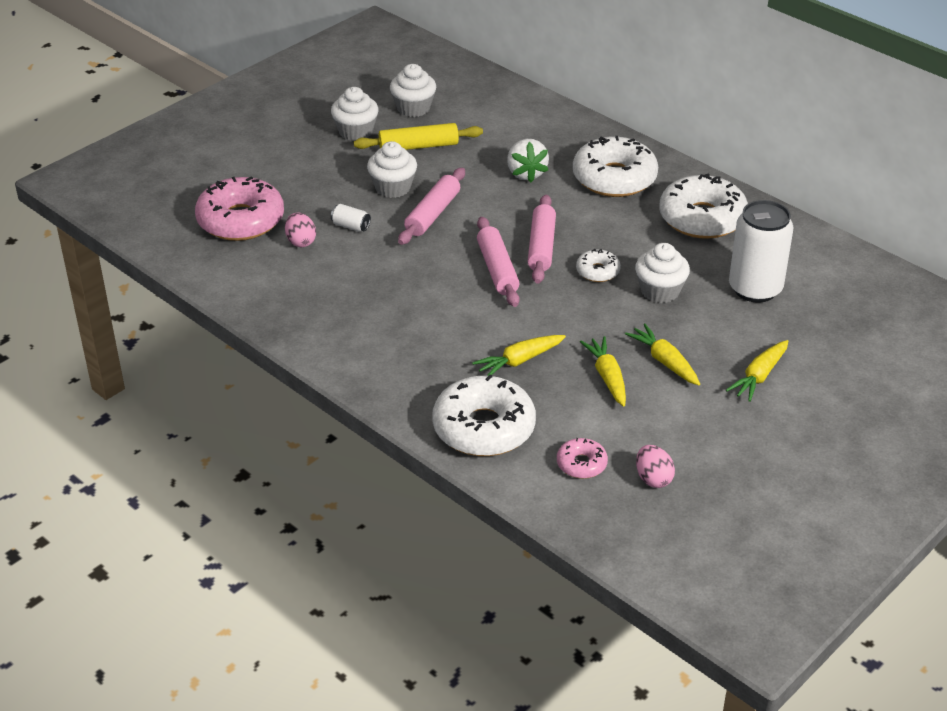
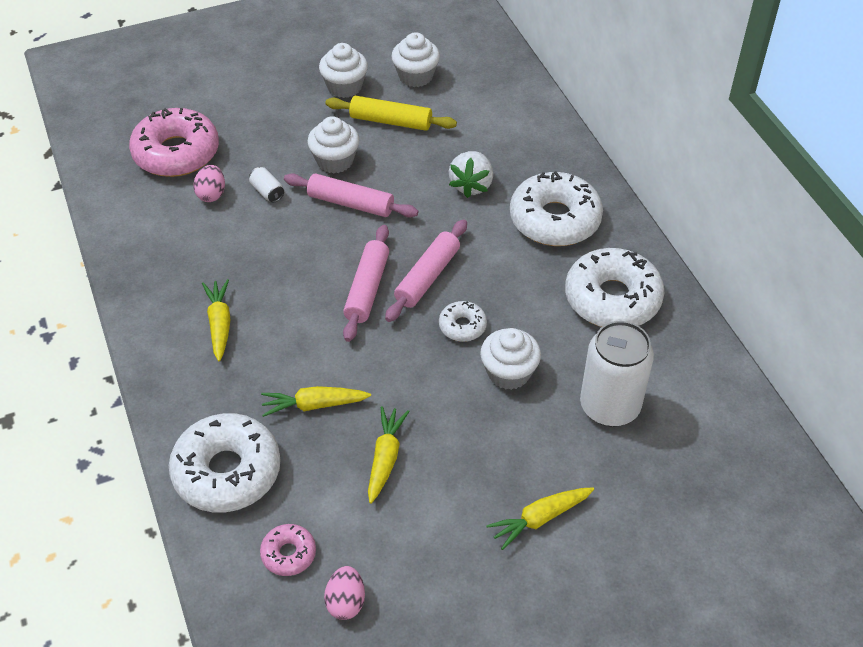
camera: 25 degrees right, 10 degrees up
(432, 214) = (350, 203): pink rolling pin -> pink rolling pin turned 60 degrees clockwise
(664, 361) = (455, 461): yellow carrot -> yellow carrot (219, 324)

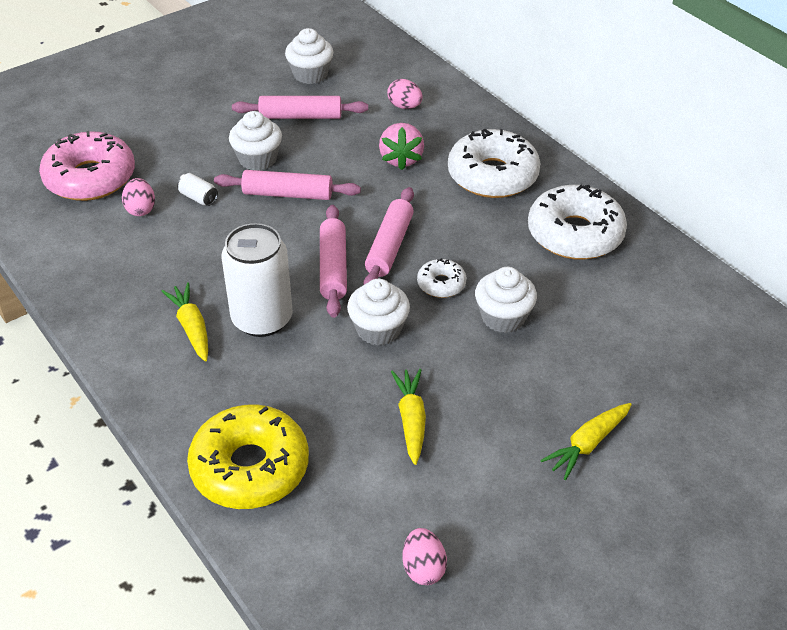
camera: 15 degrees left, 5 degrees down
(227, 472) = (250, 467): white donut -> yellow donut
(288, 554) = (345, 534): pink donut -> none
(314, 405) = (319, 385): yellow carrot -> none
(344, 86) = (243, 93): white cupcake -> white cupcake (378, 329)
(391, 121) = (300, 116): yellow rolling pin -> pink rolling pin
(471, 185) = (401, 159): white strawberry -> pink strawberry
(495, 127) = (404, 106): none -> pink egg
(609, 406) = (611, 328): white can -> white can (262, 319)

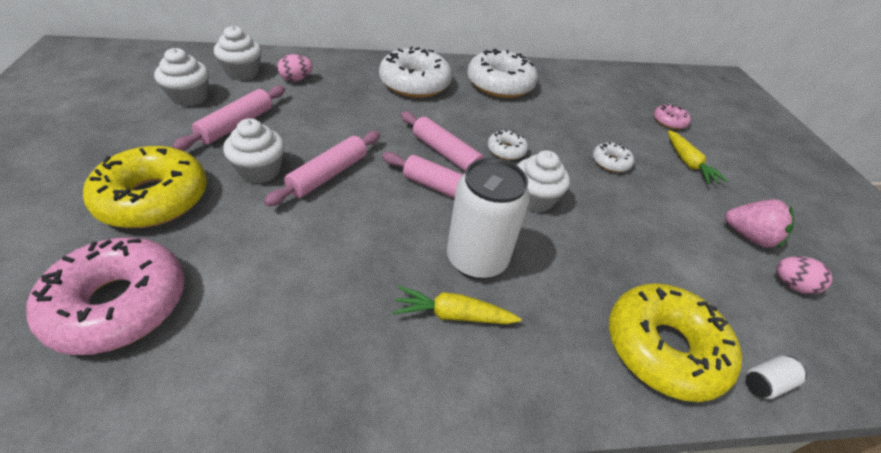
camera: 65 degrees left, 0 degrees up
(141, 209) = (231, 281): pink egg -> none
(183, 133) = (154, 198): none -> yellow donut
(198, 198) = (266, 230): white can -> white can (766, 383)
(401, 159) = (353, 106): pink strawberry -> pink strawberry (749, 236)
(411, 420) = (639, 225): yellow carrot -> none
(503, 317) = (557, 141): white cupcake -> white cupcake (243, 72)
(509, 371) = (610, 162): none -> white donut
(678, 409) = (669, 121): none -> pink donut

